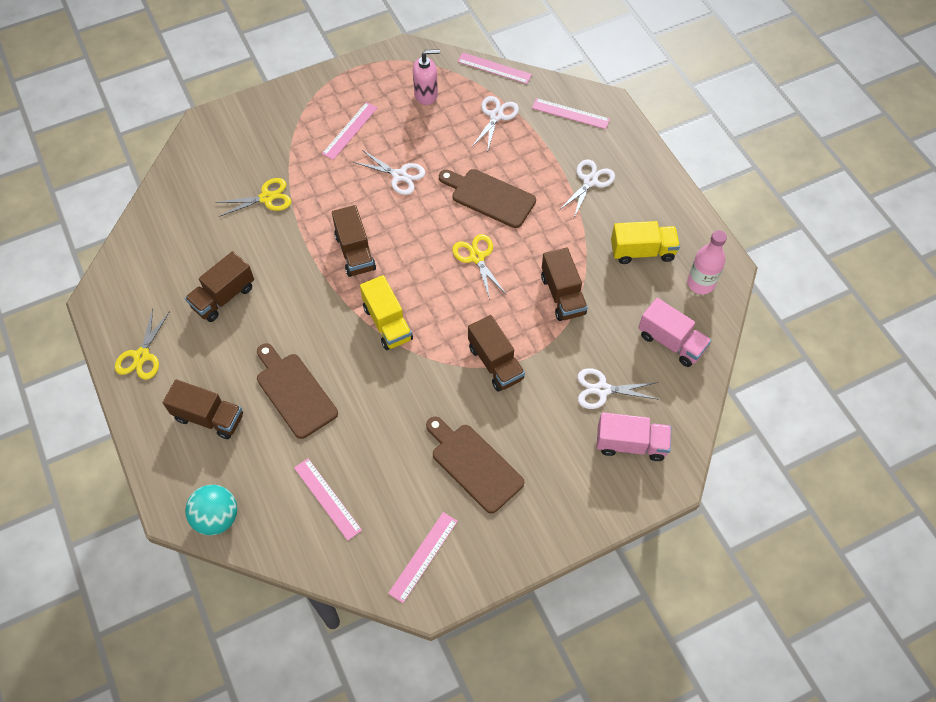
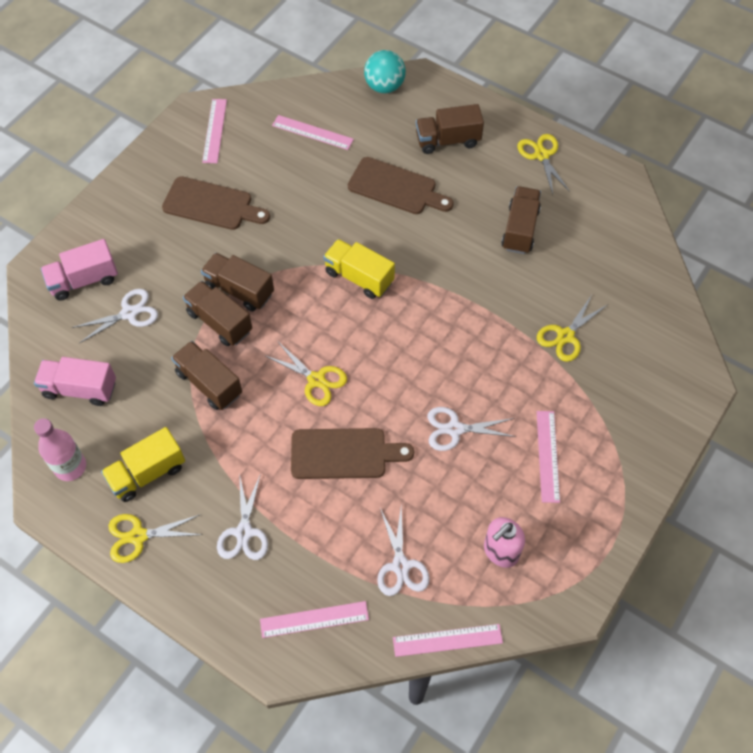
camera: 150 degrees right, 0 degrees up
(355, 252) = (437, 326): brown truck -> brown truck (220, 322)
(666, 213) = (138, 536): none -> yellow scissors

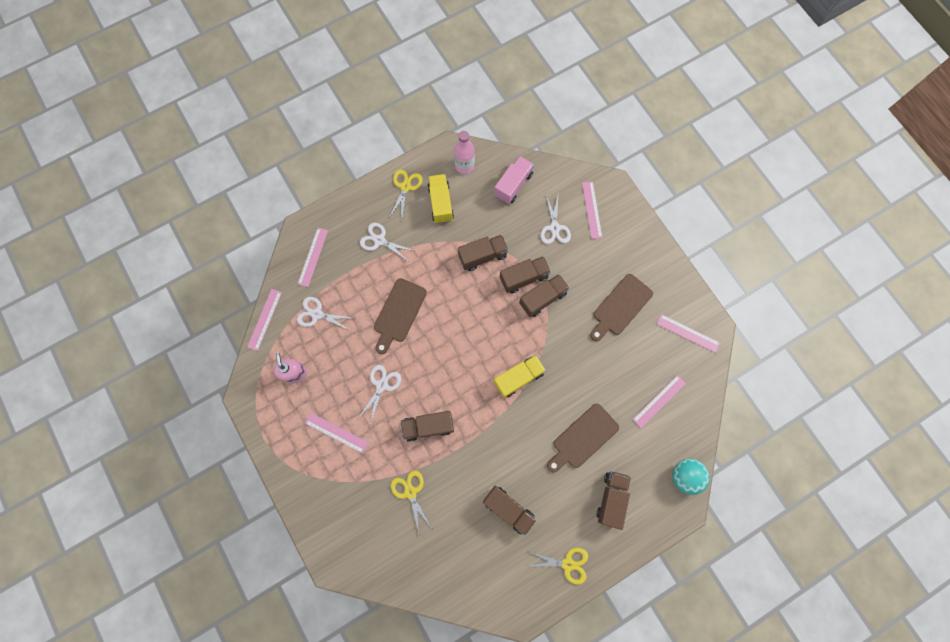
camera: 115 degrees right, 15 degrees up
(84, 280) = (591, 210): pink truck -> pink ruler
(316, 380) = (455, 318): yellow scissors -> none
(476, 351) = (428, 426): none -> brown truck

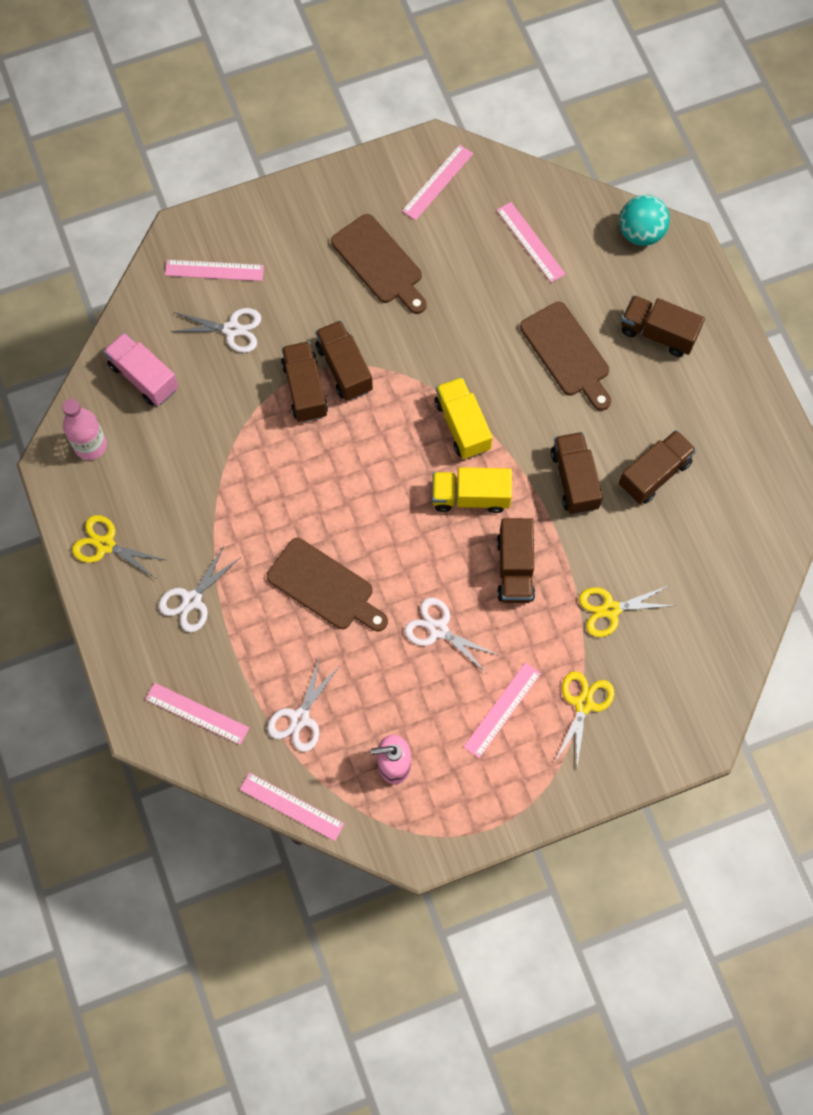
camera: 80 degrees left, 5 degrees down
(441, 203) = (149, 493): yellow truck -> yellow truck (470, 496)
(483, 256) = (255, 444): brown truck -> brown truck (574, 480)
(567, 564) = (740, 408): yellow scissors -> yellow scissors (583, 704)

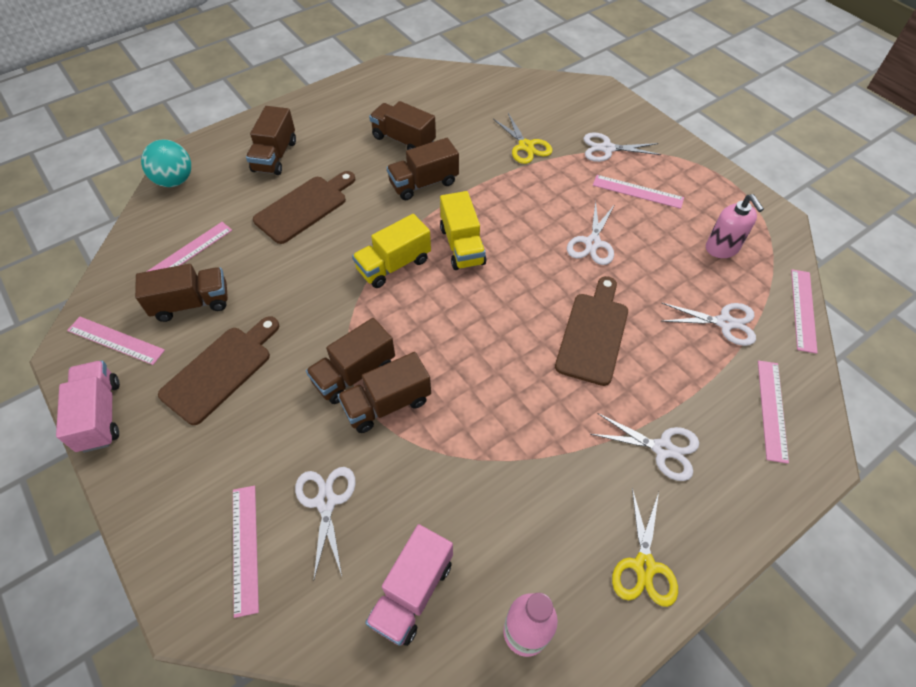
camera: 105 degrees left, 15 degrees down
(362, 173) = (100, 415): none -> pink truck
(515, 568) = (516, 205): brown truck -> brown truck (192, 303)
(583, 704) = (607, 148): yellow scissors -> white scissors

